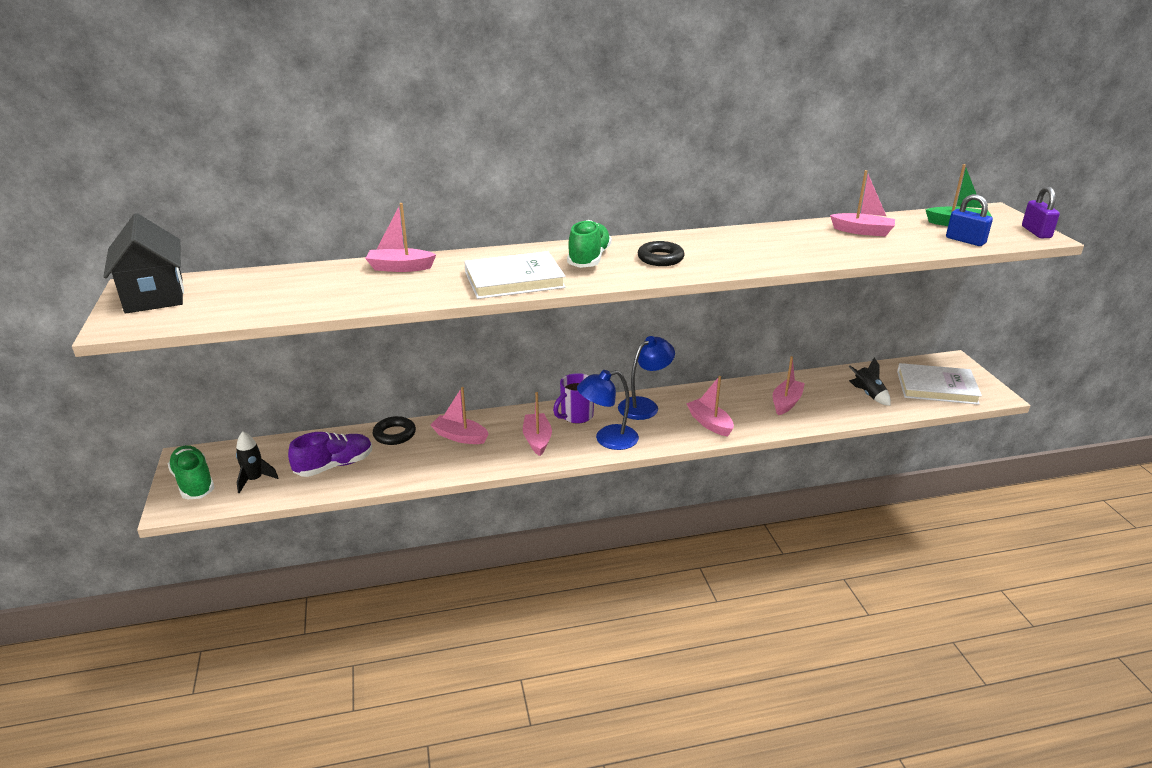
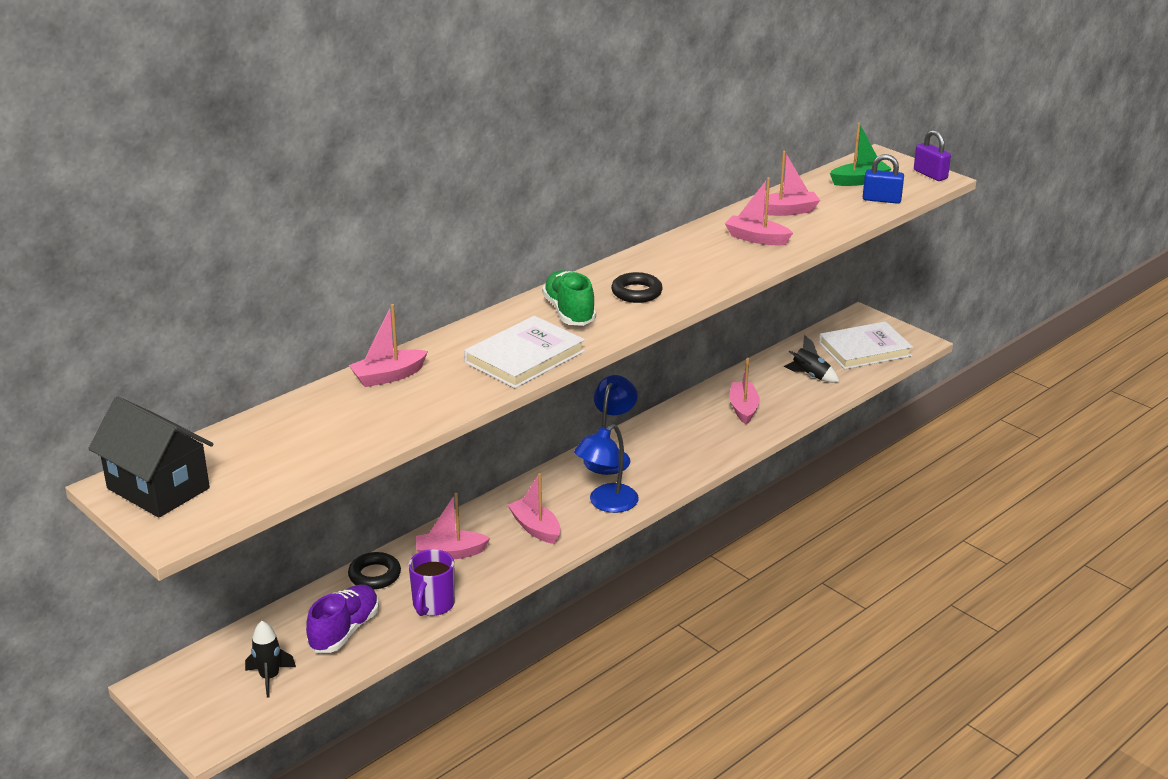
camera: 30 degrees left, 0 degrees up
(194, 483) = (200, 707): green shoe -> none
(576, 416) = (551, 490): purple mug -> purple mug (433, 605)
(709, 423) = (690, 454): pink boat -> pink boat (756, 238)

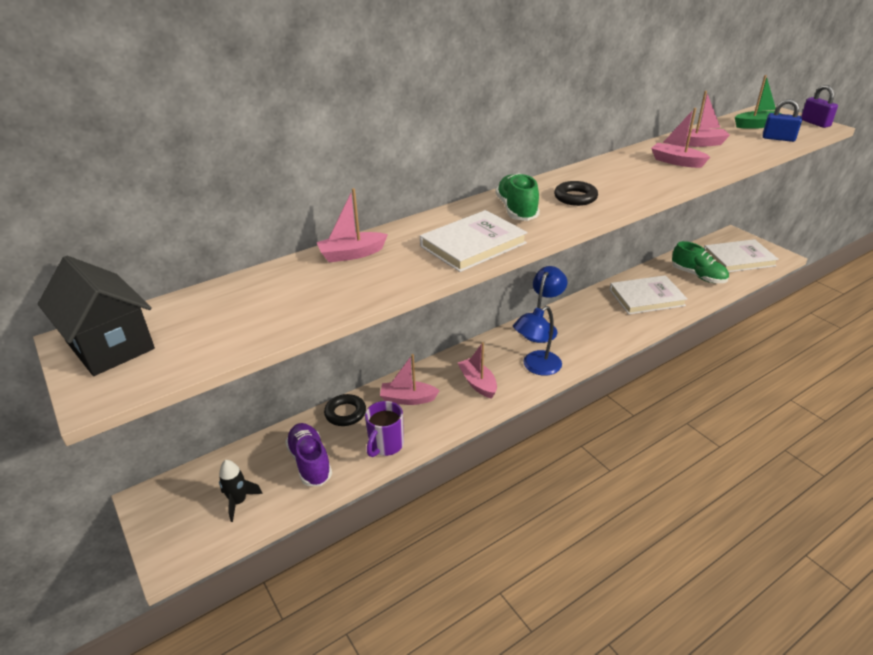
camera: 10 degrees right, 5 degrees up
(344, 631) = (310, 462): purple shoe -> purple shoe turned 60 degrees counterclockwise
(743, 409) = (646, 298): pink boat -> white book
(810, 376) = (698, 276): black rocket -> green shoe

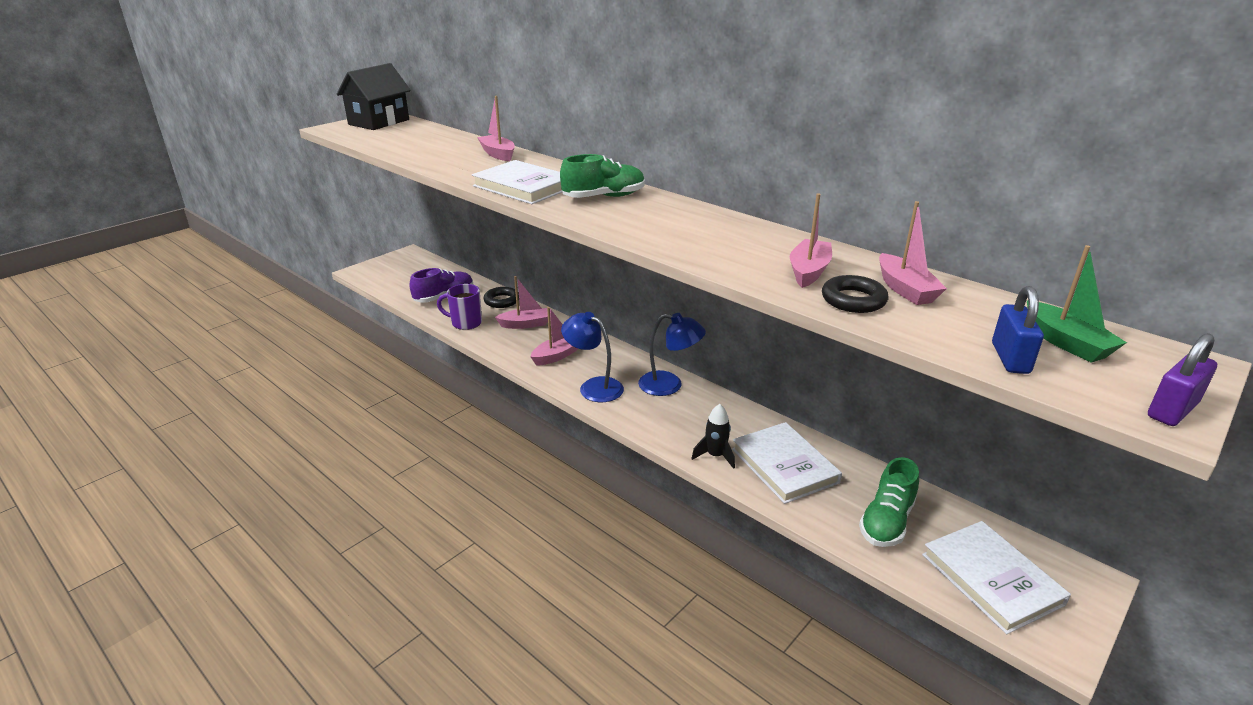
camera: 75 degrees right, 5 degrees down
(238, 502) = (405, 281): black rocket -> black rocket (715, 456)
(408, 399) = (525, 324): pink boat -> pink boat turned 90 degrees clockwise
(575, 197) = (649, 219): black ring -> black ring (853, 300)

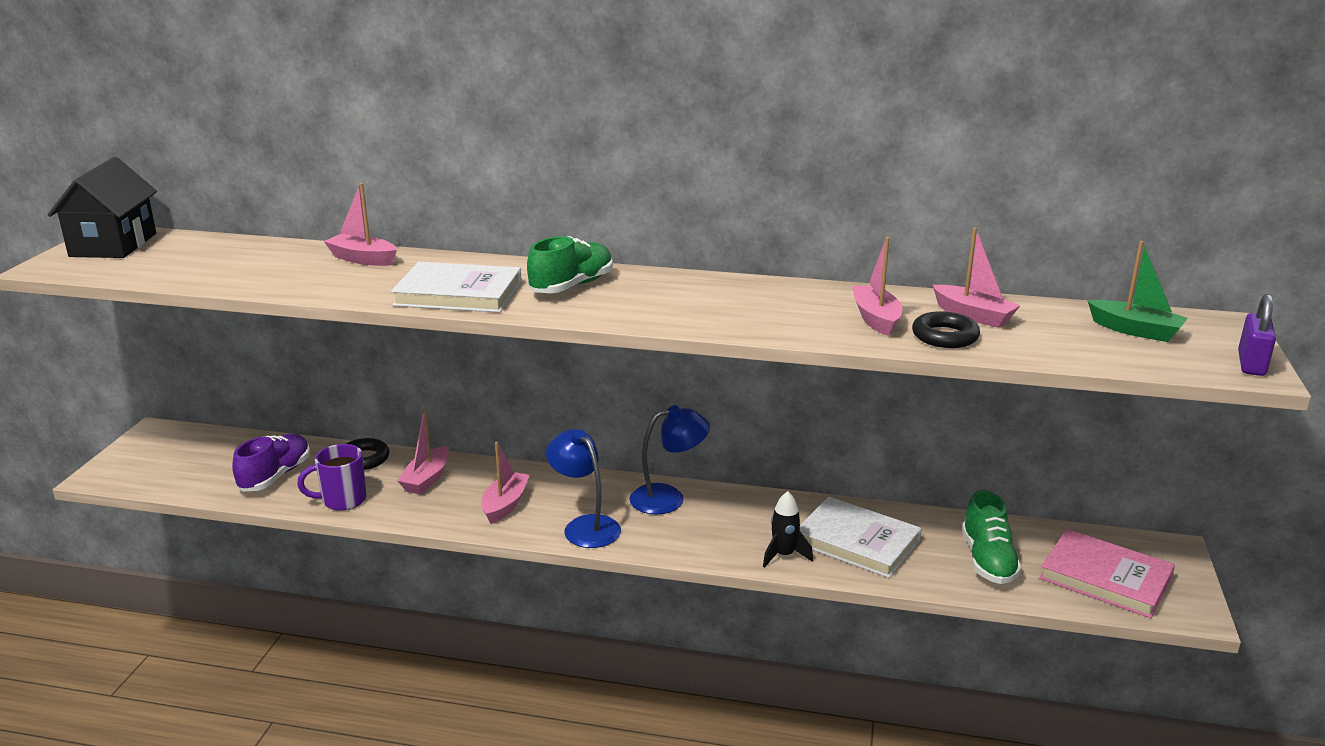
camera: 30 degrees left, 5 degrees down
(525, 324) = (426, 479): pink boat -> pink boat turned 150 degrees clockwise
(594, 386) = (585, 526): blue lamp -> blue lamp turned 45 degrees clockwise
(991, 579) = (1105, 578): white book -> pink book
(1010, 358) = (1113, 354): blue padlock -> none

